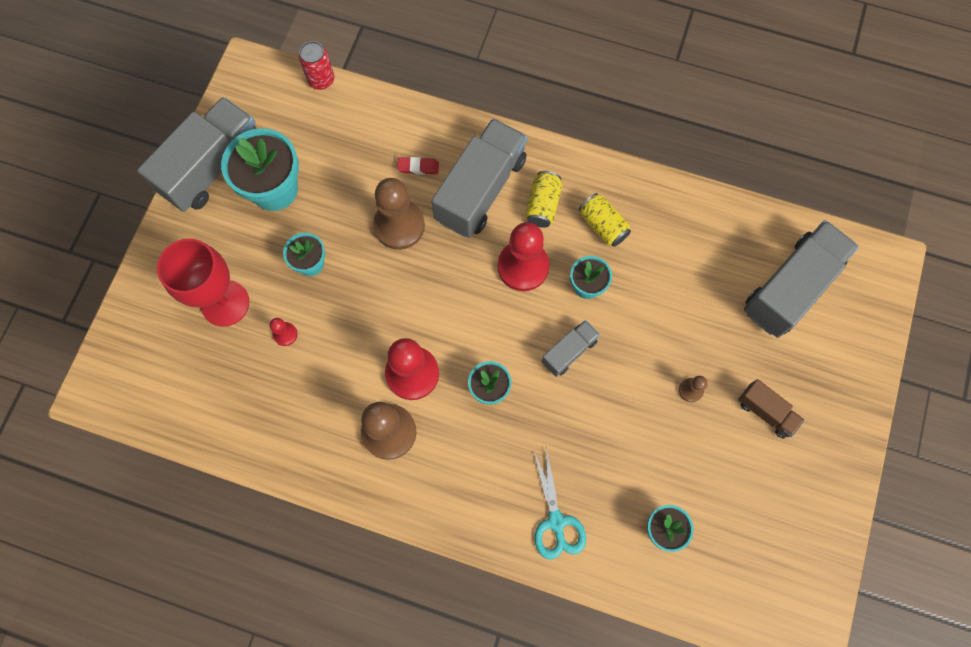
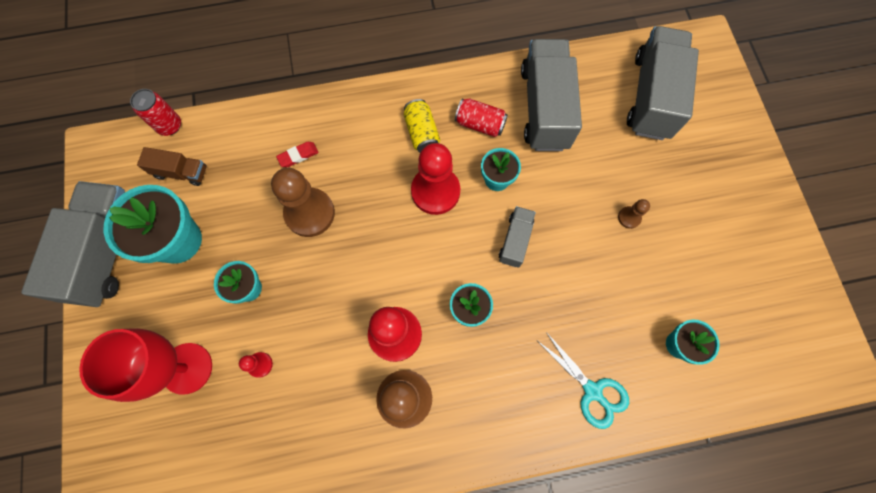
camera: 30 degrees left, 0 degrees up
(481, 189) = (362, 147): grey truck -> grey truck (544, 108)
(603, 225) = (480, 124): yellow can -> red can
(766, 412) = (695, 202): brown truck -> brown truck (181, 172)

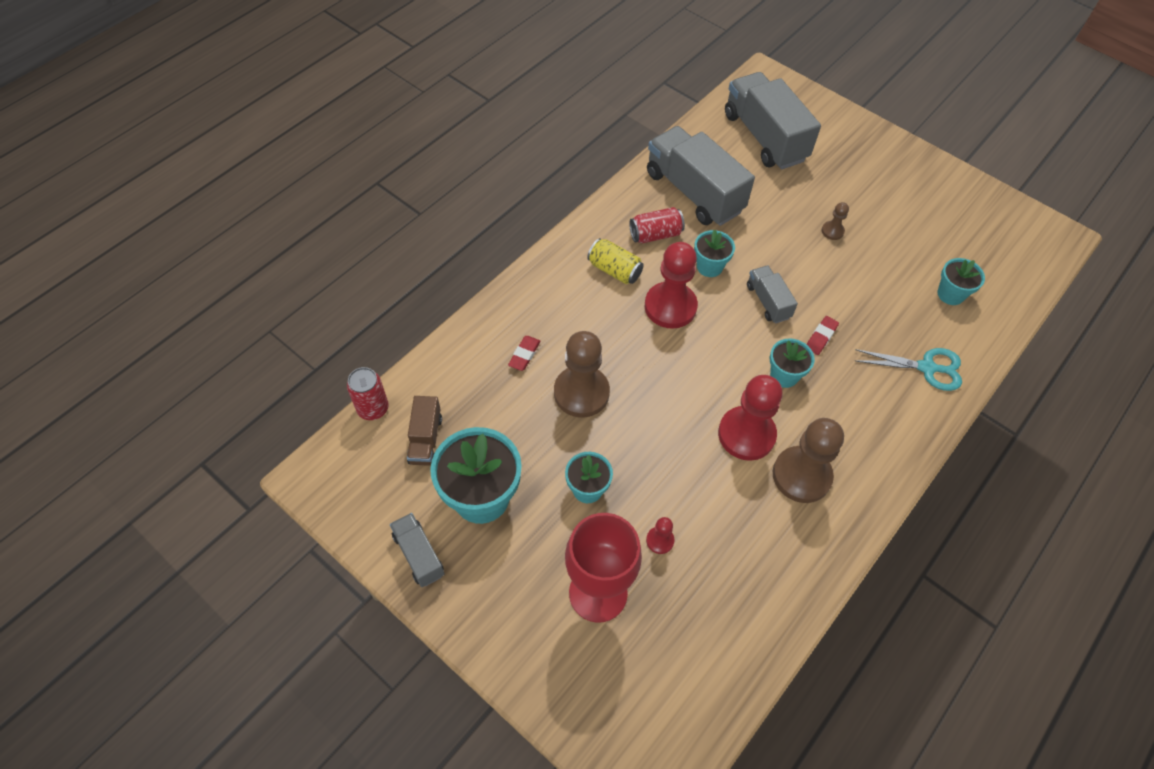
camera: 40 degrees left, 15 degrees down
(107, 251) = (419, 555): grey truck -> grey truck, size x0.50
(181, 172) = (425, 439): brown truck -> brown truck turned 120 degrees clockwise
(529, 300) = (821, 337): none -> red eraser

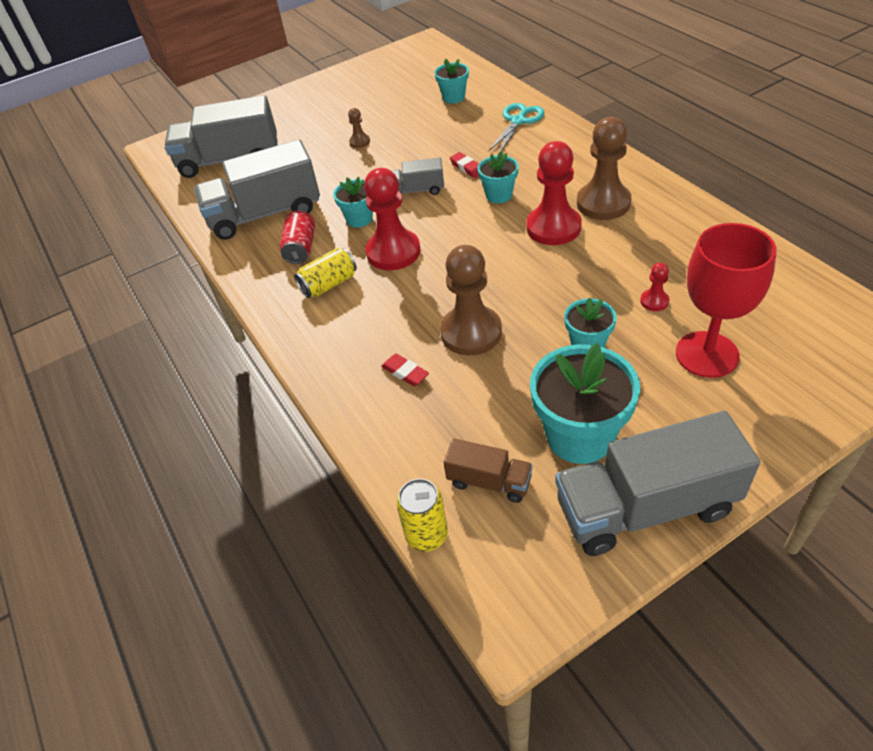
camera: 65 degrees left, 10 degrees down
(373, 408) = (426, 535): red can -> yellow can
(419, 555) = (645, 507): grey truck -> grey truck, size x2.02

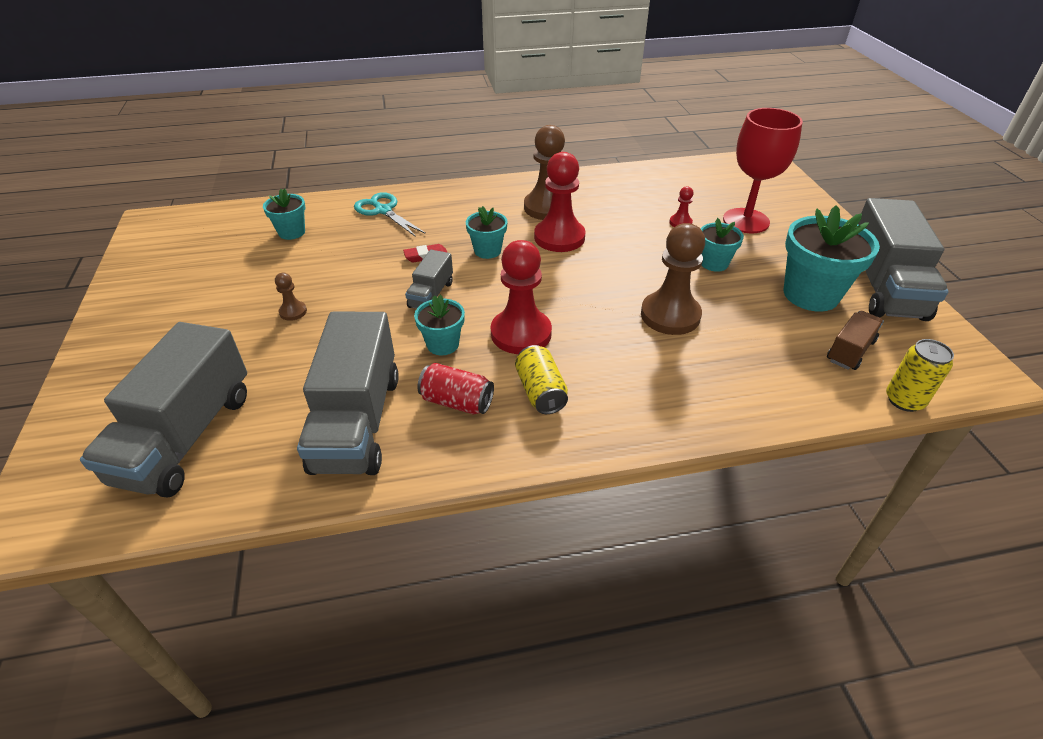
camera: 75 degrees left, 5 degrees down
(405, 372) = (705, 367): red eraser -> none

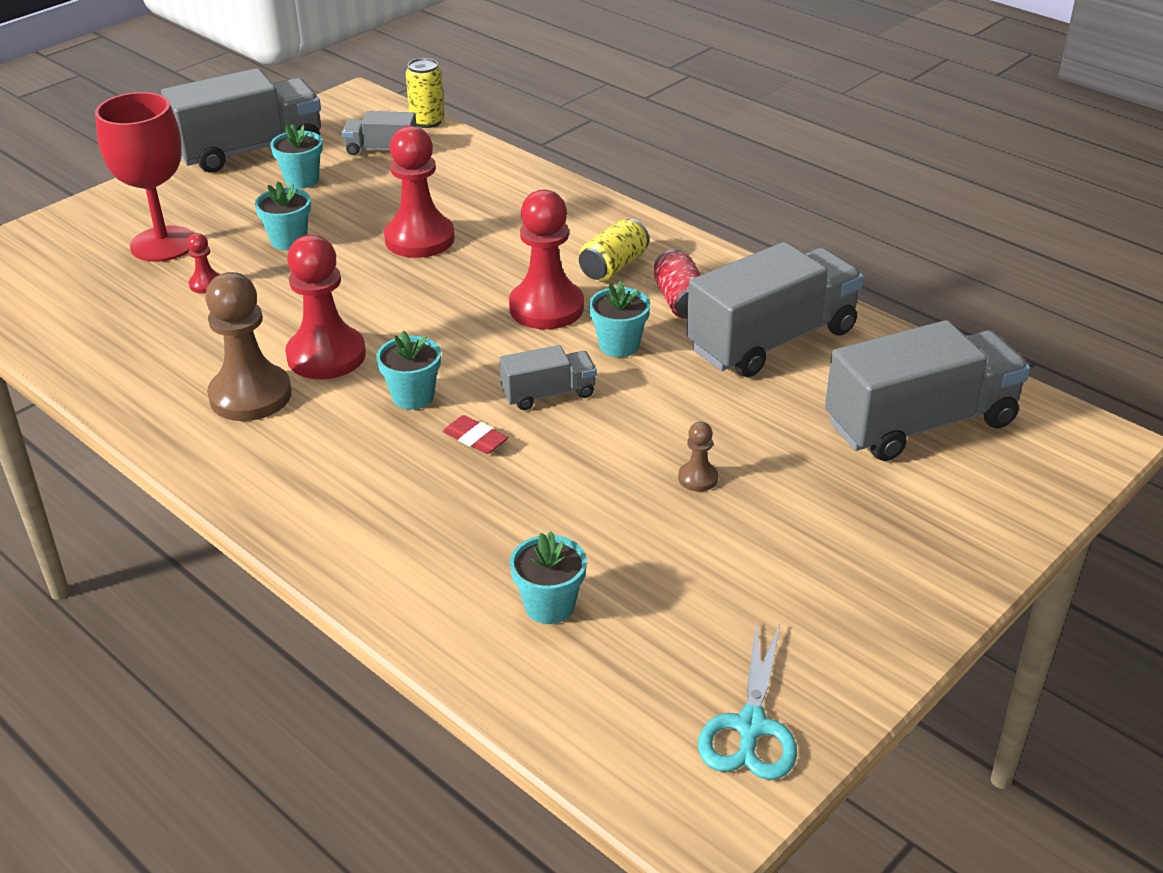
camera: 125 degrees left, 5 degrees down
(383, 211) = (397, 547): turquoise scissors -> turquoise scissors (751, 727)
(670, 315) = (419, 239): brown pawn -> red pawn
(810, 294) = (302, 180): turquoise flower pot -> turquoise flower pot, size x0.55
(850, 351) = (381, 149): brown truck -> grey truck

